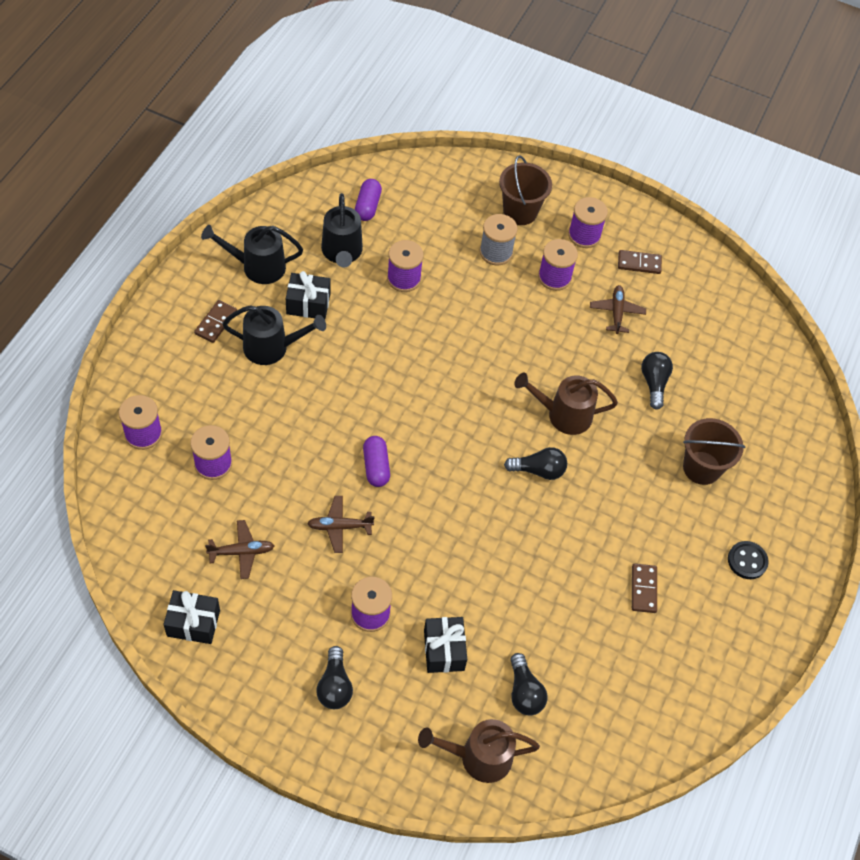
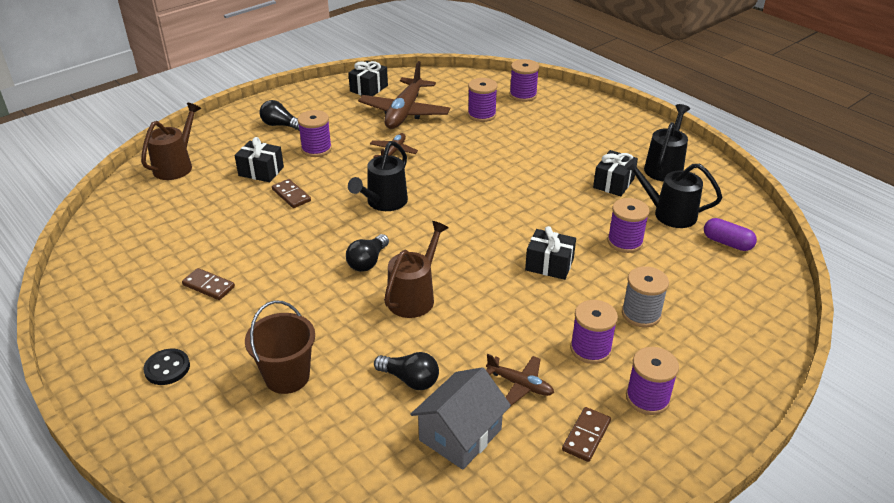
camera: 120 degrees right, 20 degrees down
(216, 323) = (610, 138): brown domino -> brown domino (291, 195)
(241, 552) = (404, 112): brown plane -> brown plane, size x1.98
(272, 347) = (574, 157): black watering can -> black watering can (383, 203)
(376, 466) = (432, 179): purple capsule -> none
(466, 327) = (549, 265): none -> black gift
(520, 212) = (698, 352): brown bucket -> none
(524, 692) = (196, 197): black light bulb -> none
(683, 335) = (460, 434): none -> grey house

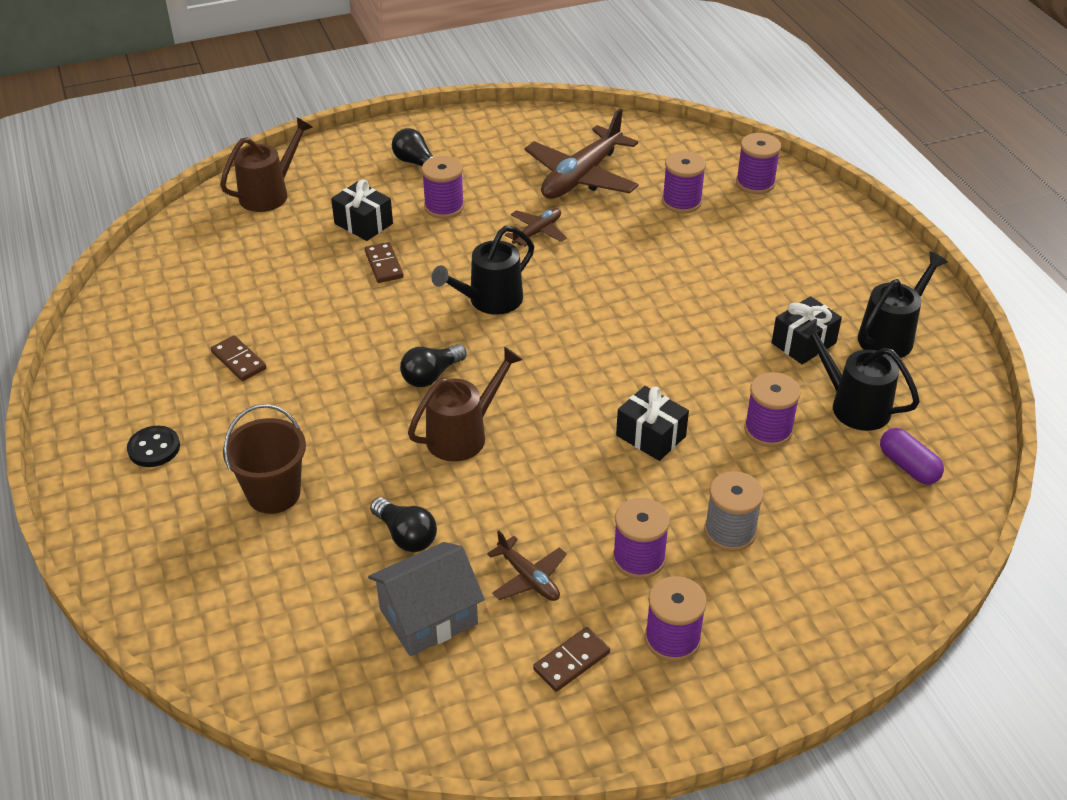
camera: 20 degrees right, 5 degrees up
(369, 88) = (553, 131): black gift -> none

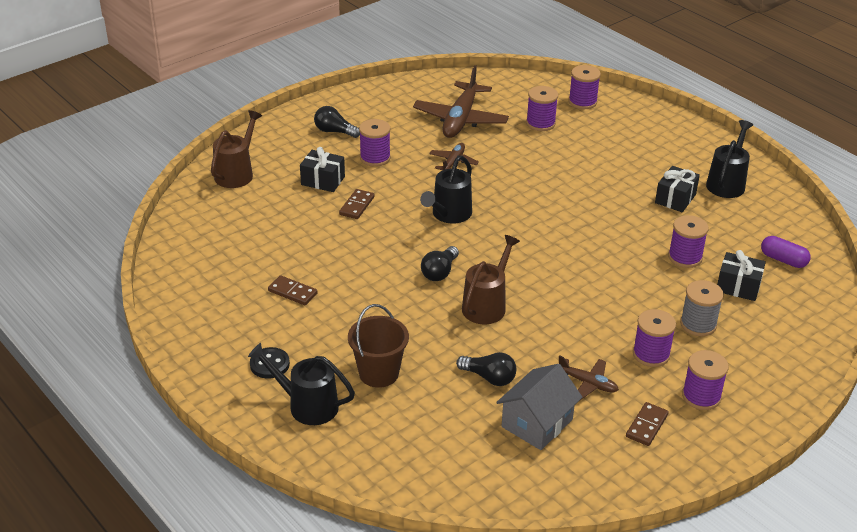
camera: 20 degrees left, 5 degrees down
(384, 265) = (356, 206): brown domino -> brown domino turned 60 degrees clockwise
(651, 436) = (612, 278): black gift -> black gift (738, 286)
(852, 405) = (728, 230): black watering can -> black watering can (306, 405)

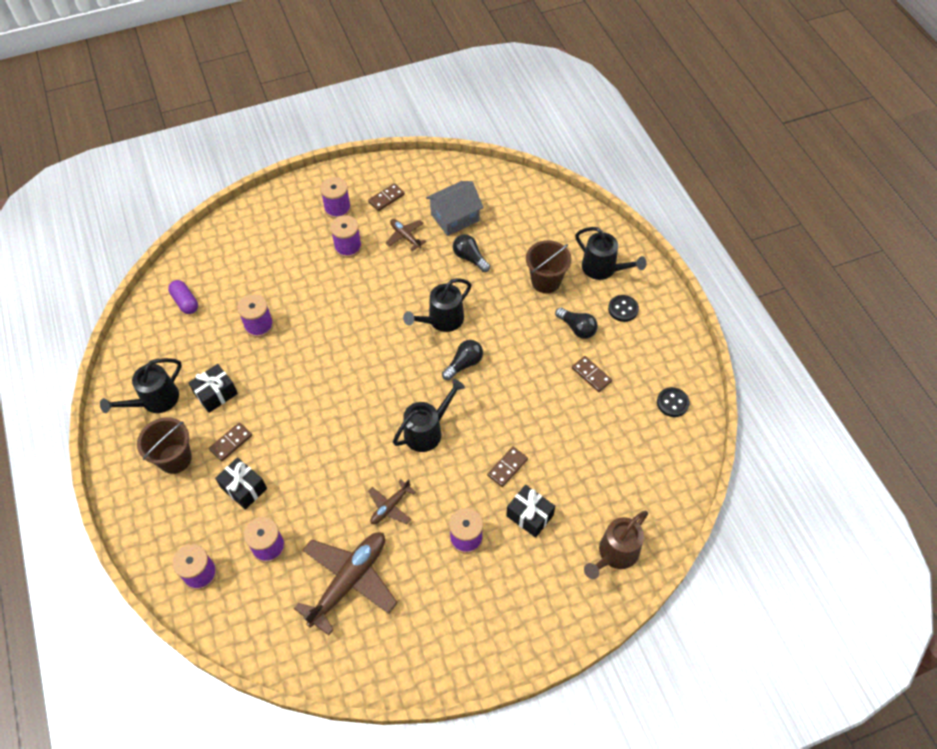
camera: 160 degrees left, 20 degrees up
(194, 287) = (672, 403): none -> black button
(334, 131) = (494, 600): black light bulb -> black light bulb (577, 328)
(487, 305) = (441, 320): brown watering can -> black watering can
(628, 171) = (231, 442): none -> brown domino
(668, 153) = (175, 458): none -> brown bucket
(698, 324) = (297, 262): grey spool -> none
(738, 286) = (241, 286): black gift -> black gift (244, 488)

